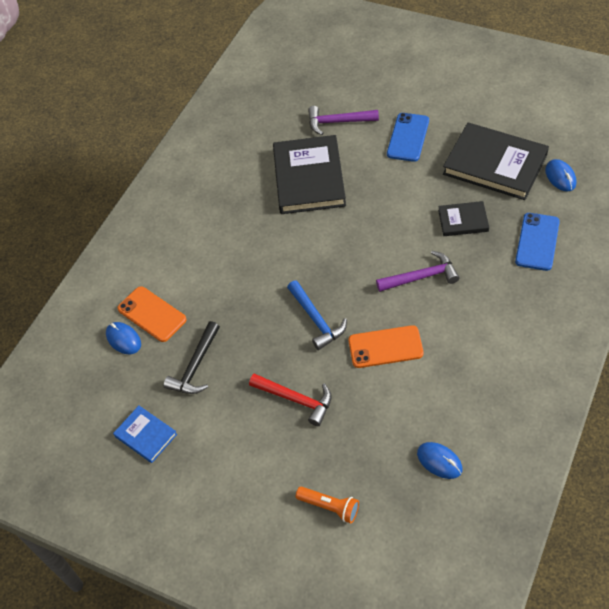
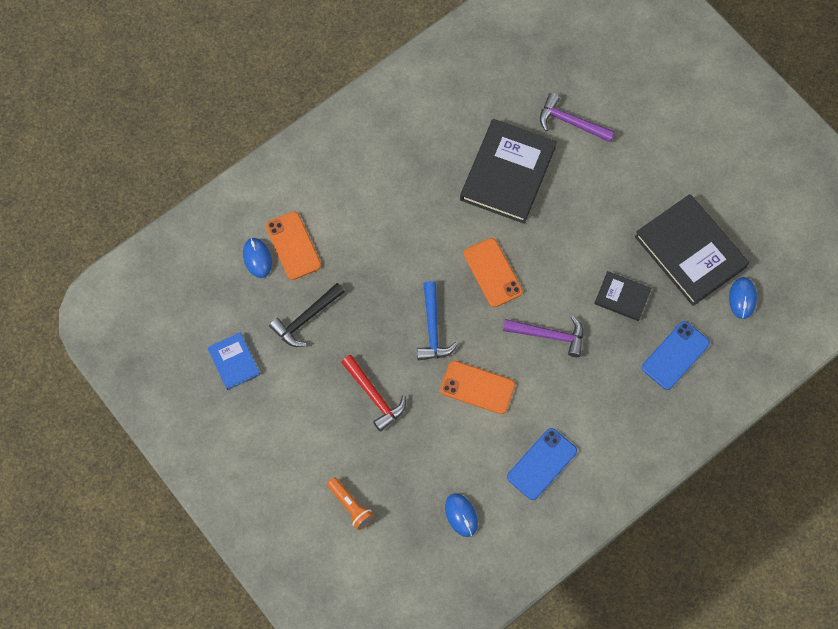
camera: 20 degrees right, 15 degrees up
(342, 253) = (492, 273): none -> orange phone
(408, 137) = (627, 176): blue phone -> blue phone (542, 464)

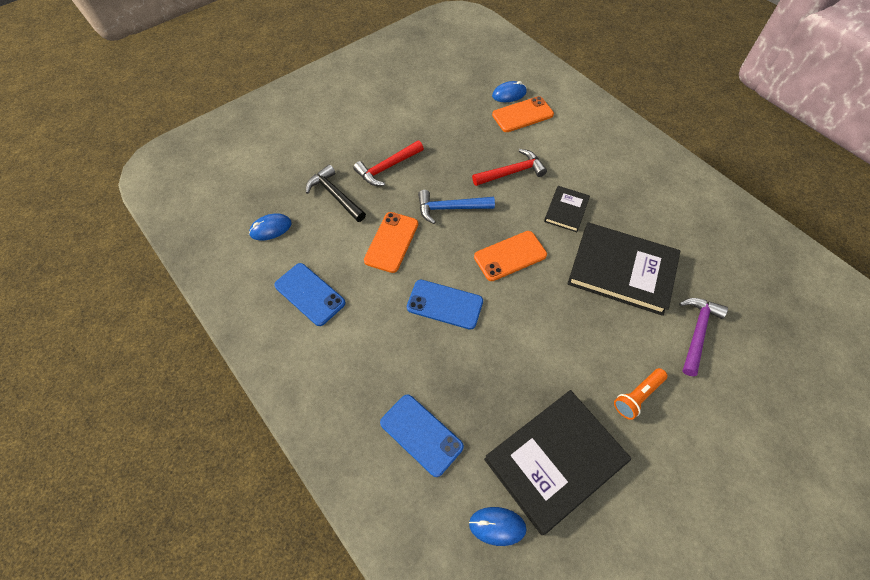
camera: 90 degrees right, 10 degrees down
(234, 362) = (420, 83): blue book -> none
(306, 319) = (457, 124): black hammer -> black hammer (335, 195)
(350, 506) = (293, 153): orange flashlight -> orange flashlight (637, 396)
(382, 263) = (512, 172): none -> red hammer
(549, 335) = (445, 304): purple hammer -> blue phone
(622, 297) = (491, 378): black book -> black book (566, 210)

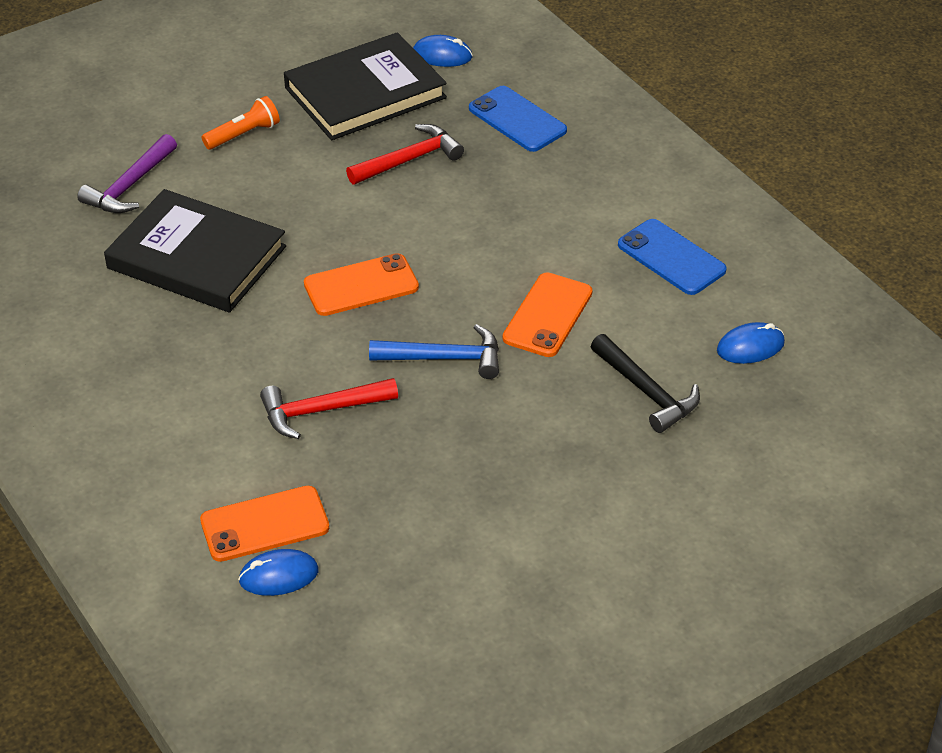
camera: 175 degrees left, 15 degrees down
(387, 168) = (552, 434): red hammer -> red hammer (409, 159)
(445, 304) = (472, 235): blue phone -> none
(566, 210) = (247, 343): black book -> none

